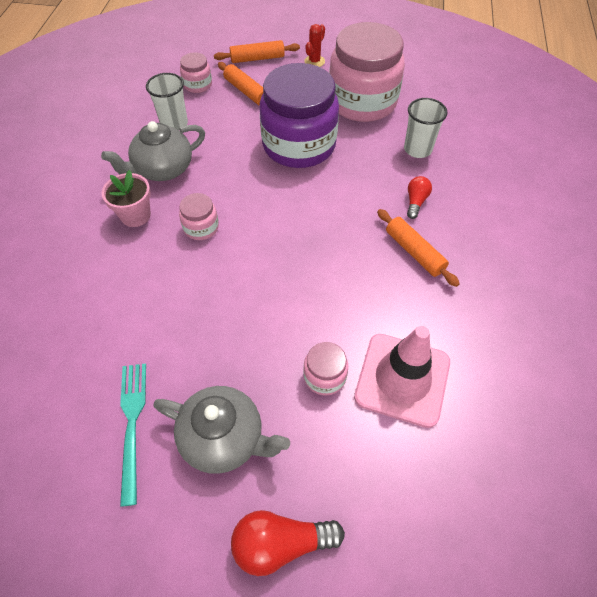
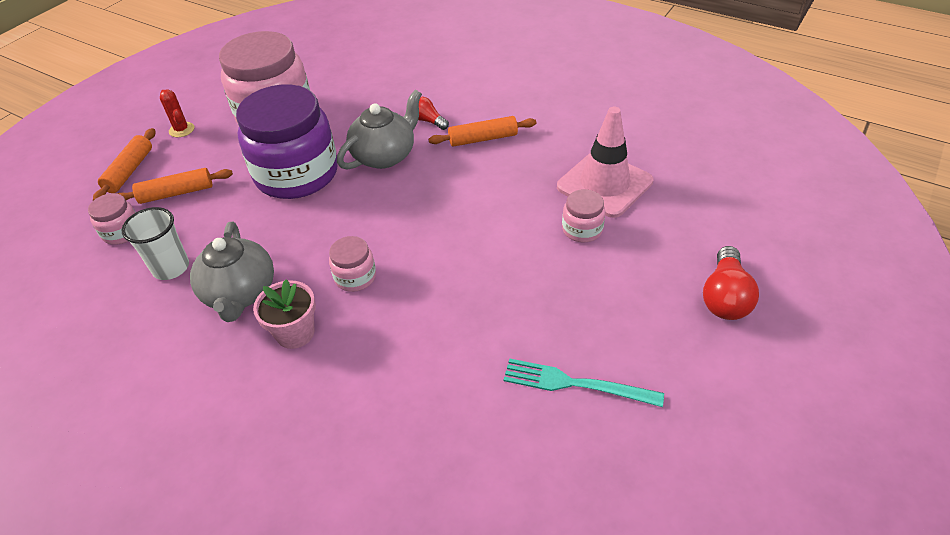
camera: 65 degrees left, 10 degrees down
(224, 438) = (617, 313): grey teapot -> grey teapot (384, 156)
(417, 149) = (367, 100): white cup -> none

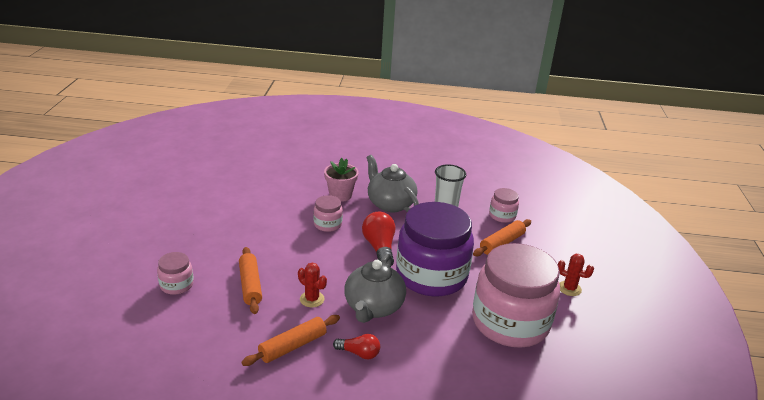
camera: 150 degrees right, 15 degrees down
(129, 171) = (557, 249): orange rolling pin -> orange rolling pin (250, 285)
(440, 177) = (312, 299): none -> red cactus
(576, 384) = (168, 206): turquoise fork -> none
(604, 184) = (161, 327): pink traffic cone -> none
(724, 297) = (66, 263): red light bulb -> red light bulb (379, 248)

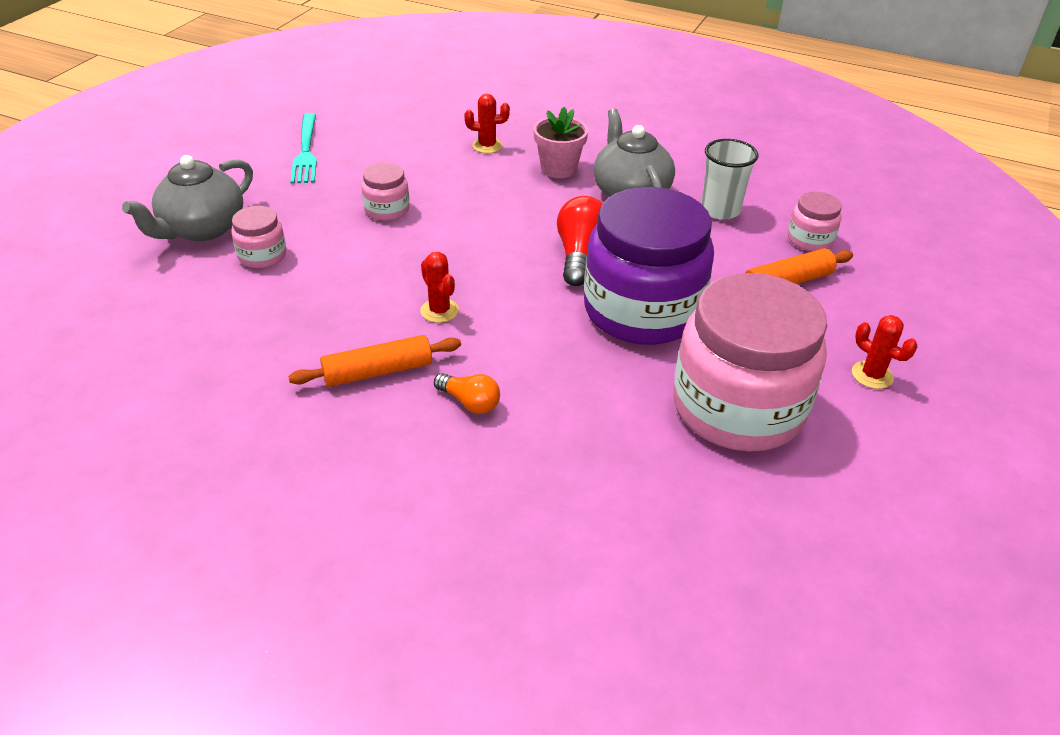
camera: 20 degrees right, 10 degrees up
(170, 208) = (306, 151): none -> turquoise fork
(250, 285) = (361, 274): orange rolling pin -> none
(289, 187) = (487, 146): none -> red cactus
(327, 224) = (517, 208): pink jar -> pink jar (387, 210)
(359, 353) = (470, 402): red light bulb -> orange light bulb
(373, 307) = (526, 340): grey teapot -> grey teapot (202, 228)

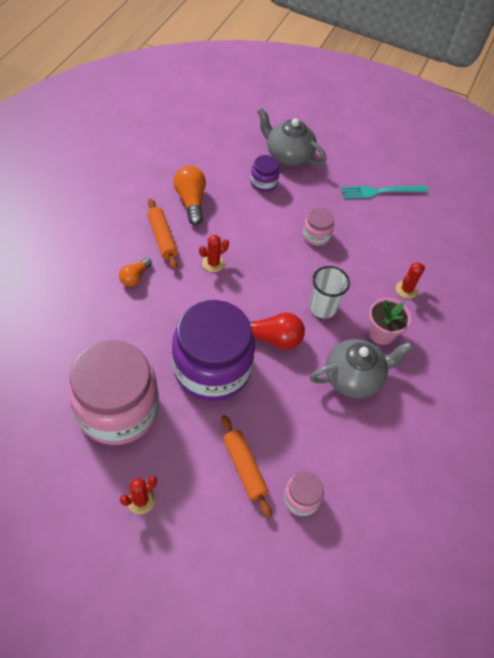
camera: 85 degrees right, 15 degrees up
(262, 256) = (263, 183): pink jar -> purple jar
(291, 338) = (191, 201): none -> orange light bulb
(487, 146) = (406, 289): red cactus -> red cactus turned 45 degrees clockwise
(720, 210) = (337, 438): white cup -> white cup (323, 307)

